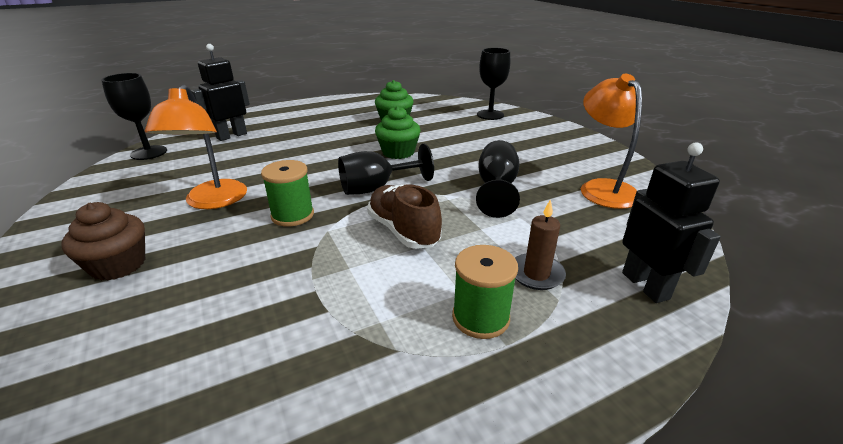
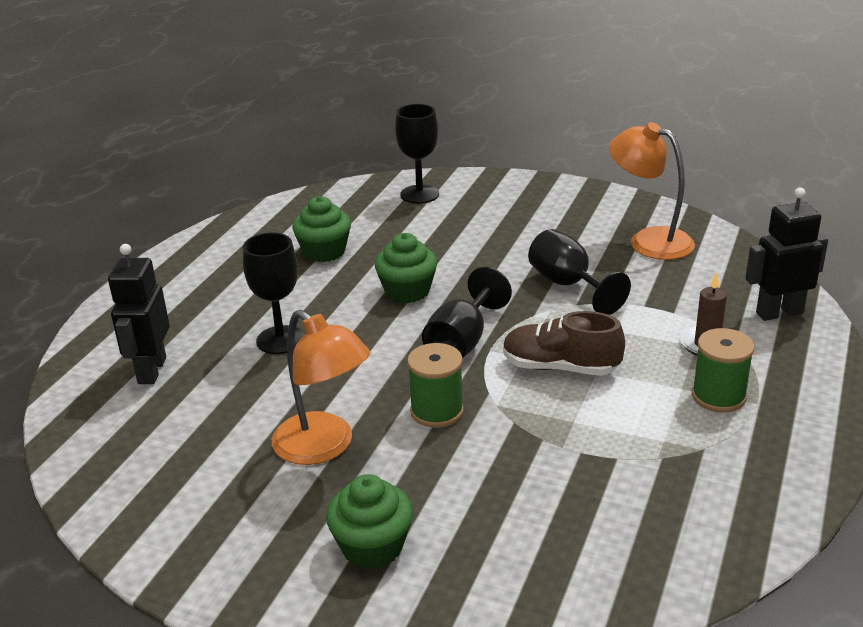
camera: 40 degrees left, 0 degrees up
(118, 265) = (372, 546): brown cupcake -> green cupcake
(149, 153) = (88, 449): black goblet -> black goblet (280, 340)
(645, 285) = (779, 313): black robot -> black robot turned 45 degrees counterclockwise

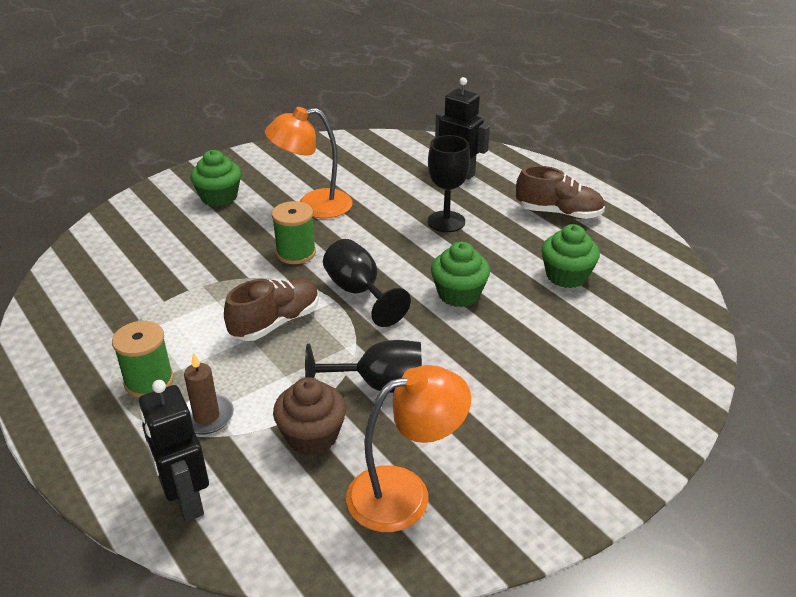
camera: 120 degrees right, 5 degrees up
(207, 283) = (558, 213): none -> brown shoe
(419, 194) = (651, 371): black goblet -> none
(655, 291) = (312, 436): none -> brown cupcake
(779, 313) = (186, 500): black robot -> black robot turned 135 degrees clockwise

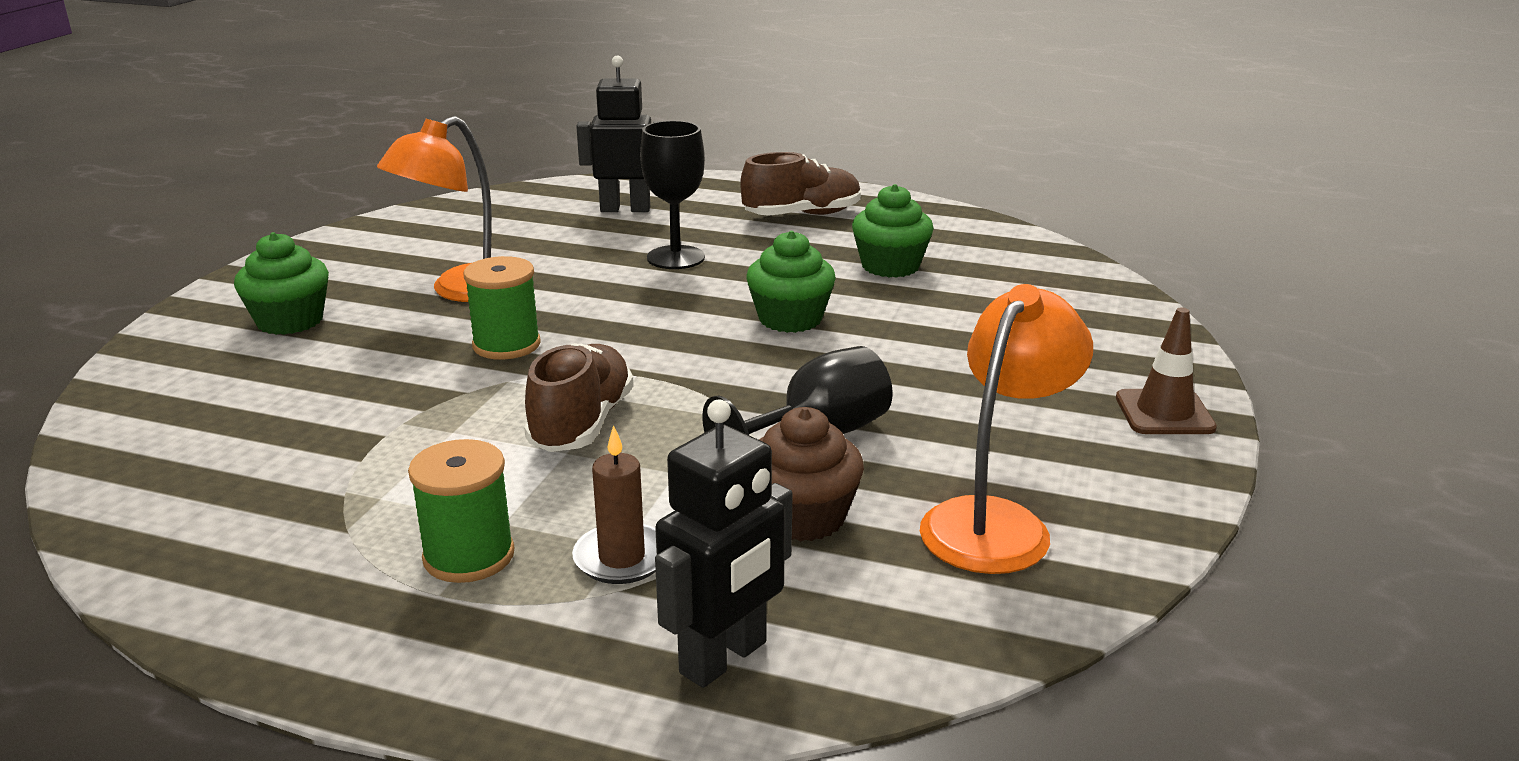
camera: 35 degrees left, 10 degrees down
(186, 500) = (724, 658): black robot -> black robot turned 75 degrees counterclockwise
(359, 292) = (658, 356): black goblet -> none
(603, 469) = (1164, 413): none -> brown traffic cone

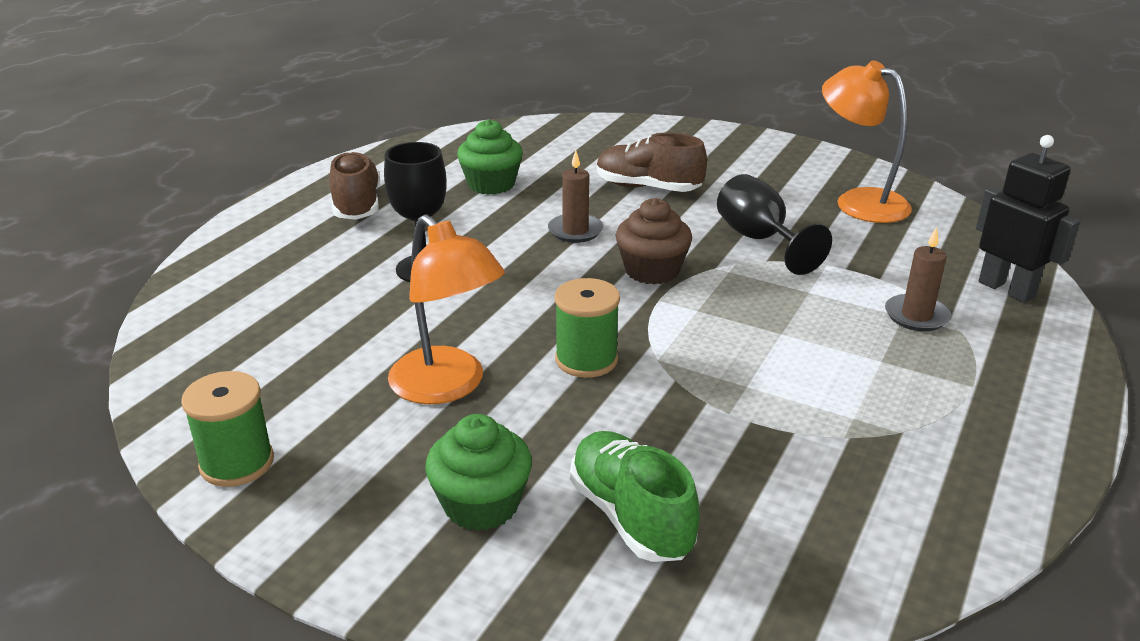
camera: 80 degrees left, 5 degrees up
(252, 381) = (631, 516): none -> green shoe
(469, 556) = (926, 374): green spool -> green spool (237, 463)
(582, 424) = (738, 325): brown shoe -> brown shoe (648, 188)
(625, 209) = (273, 288): black robot -> none
(790, 319) = (575, 231): green cupcake -> brown candle
(802, 517) = (860, 254): brown cupcake -> brown cupcake (652, 270)
(1164, 413) = (738, 141): brown traffic cone -> none

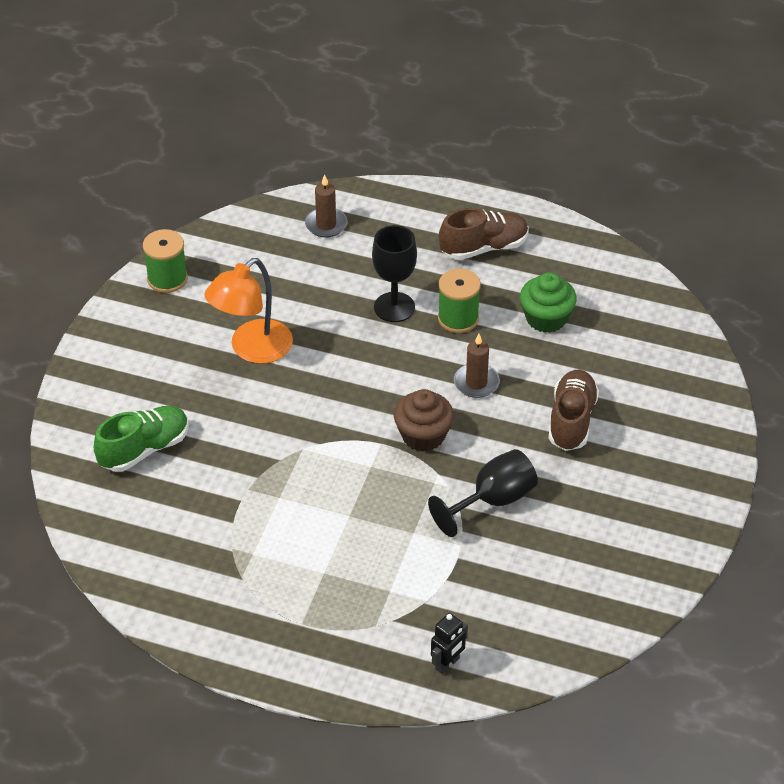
camera: 80 degrees right, 15 degrees up
(481, 504) = (146, 385): green cupcake -> none
(586, 359) = (294, 412): green spool -> green spool (458, 318)
(859, 202) = (588, 572): orange lamp -> none
(916, 316) = (391, 598): brown candle -> brown candle (326, 224)
(1006, 289) = (447, 664): black robot -> black robot, size x0.60

